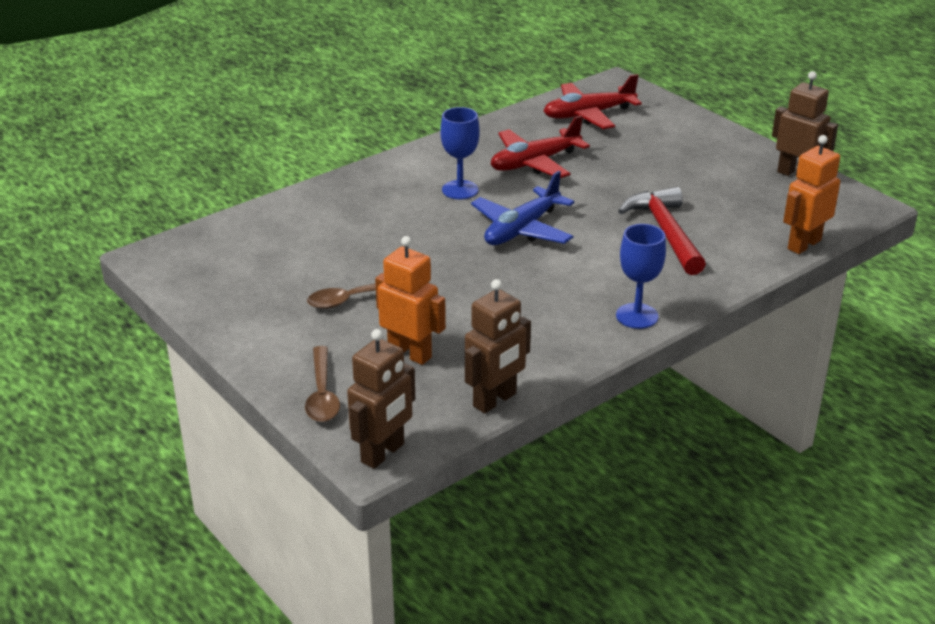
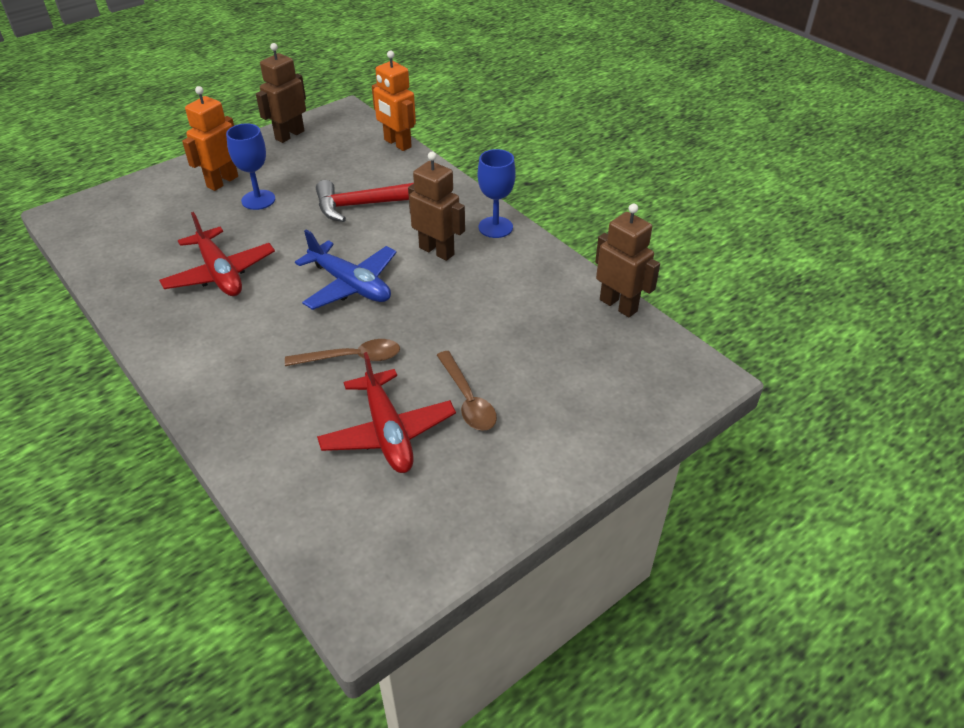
camera: 90 degrees left, 10 degrees up
(322, 394) = (627, 414): brown spoon -> brown spoon (351, 358)
(383, 453) = (701, 369): brown robot -> brown robot (437, 251)
(410, 353) = (558, 357): orange robot -> orange robot (222, 182)
(460, 190) = (262, 326): blue goblet -> blue goblet (258, 200)
(588, 114) = (128, 235): red plane -> red plane (387, 432)

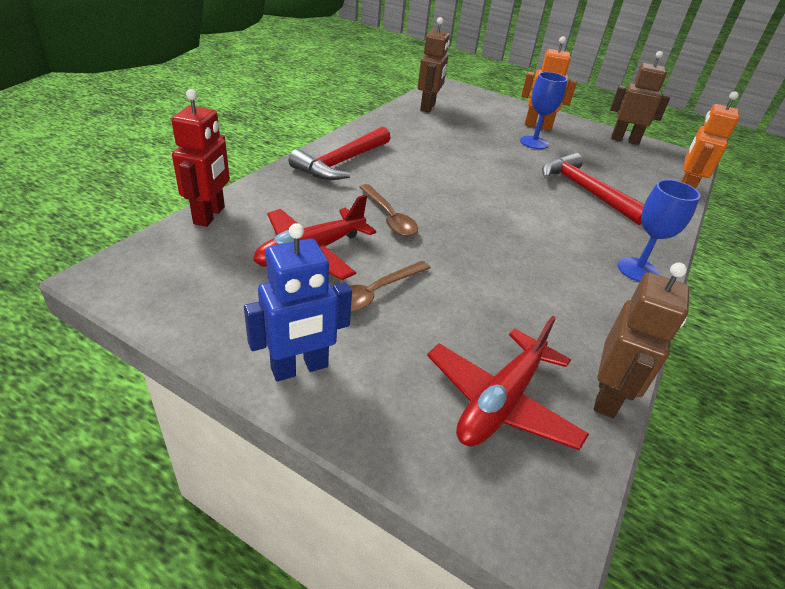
camera: 65 degrees right, 5 degrees down
(217, 368) = (342, 162): none -> red hammer
(220, 273) = (440, 144): red plane -> red plane (500, 401)
(280, 509) = (210, 215): none -> red robot
(350, 285) = (475, 200): blue plane -> none
(437, 251) = (563, 238): brown robot -> brown robot (428, 107)
(544, 470) = (300, 368): none -> blue robot

